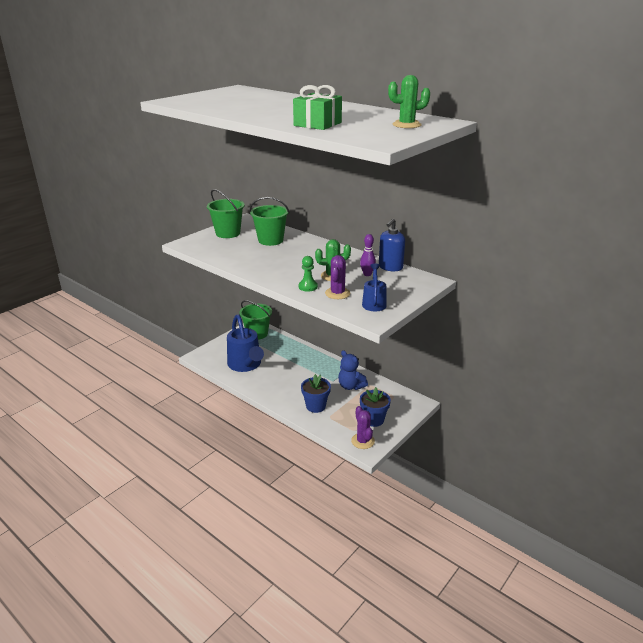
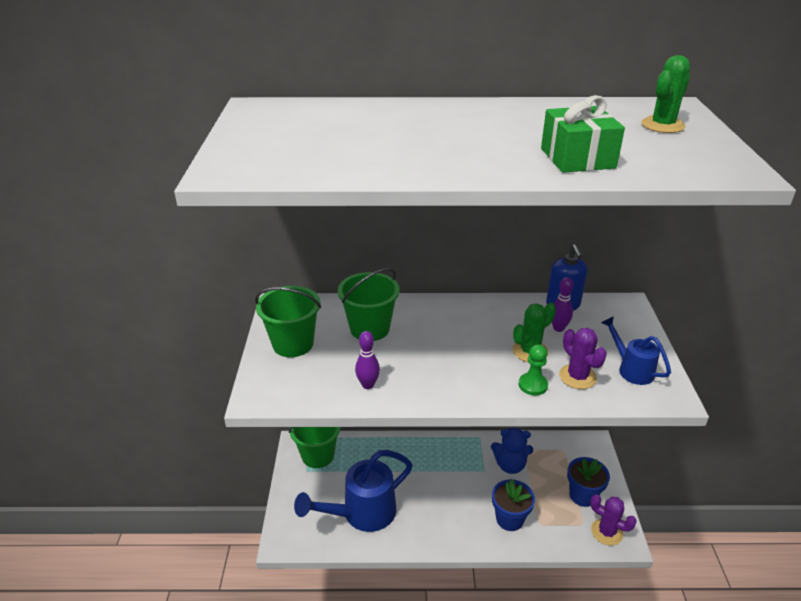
camera: 40 degrees left, 5 degrees up
(233, 257) = (368, 385): none -> purple bowling pin
(246, 365) = (362, 513): blue watering can -> blue watering can turned 120 degrees clockwise

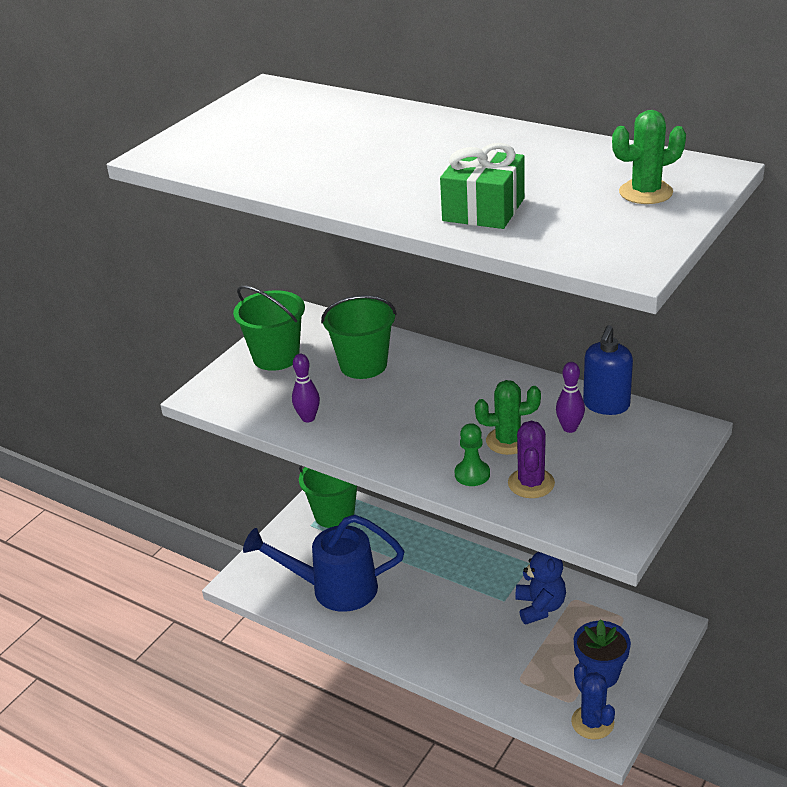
camera: 35 degrees right, 0 degrees up
(509, 519) = (488, 660): blue flower pot -> none
(510, 465) = (540, 607): blue teddy bear -> blue teddy bear turned 135 degrees counterclockwise
(606, 532) = (592, 722): purple cactus -> blue cactus
(631, 369) = (603, 497): blue watering can -> none

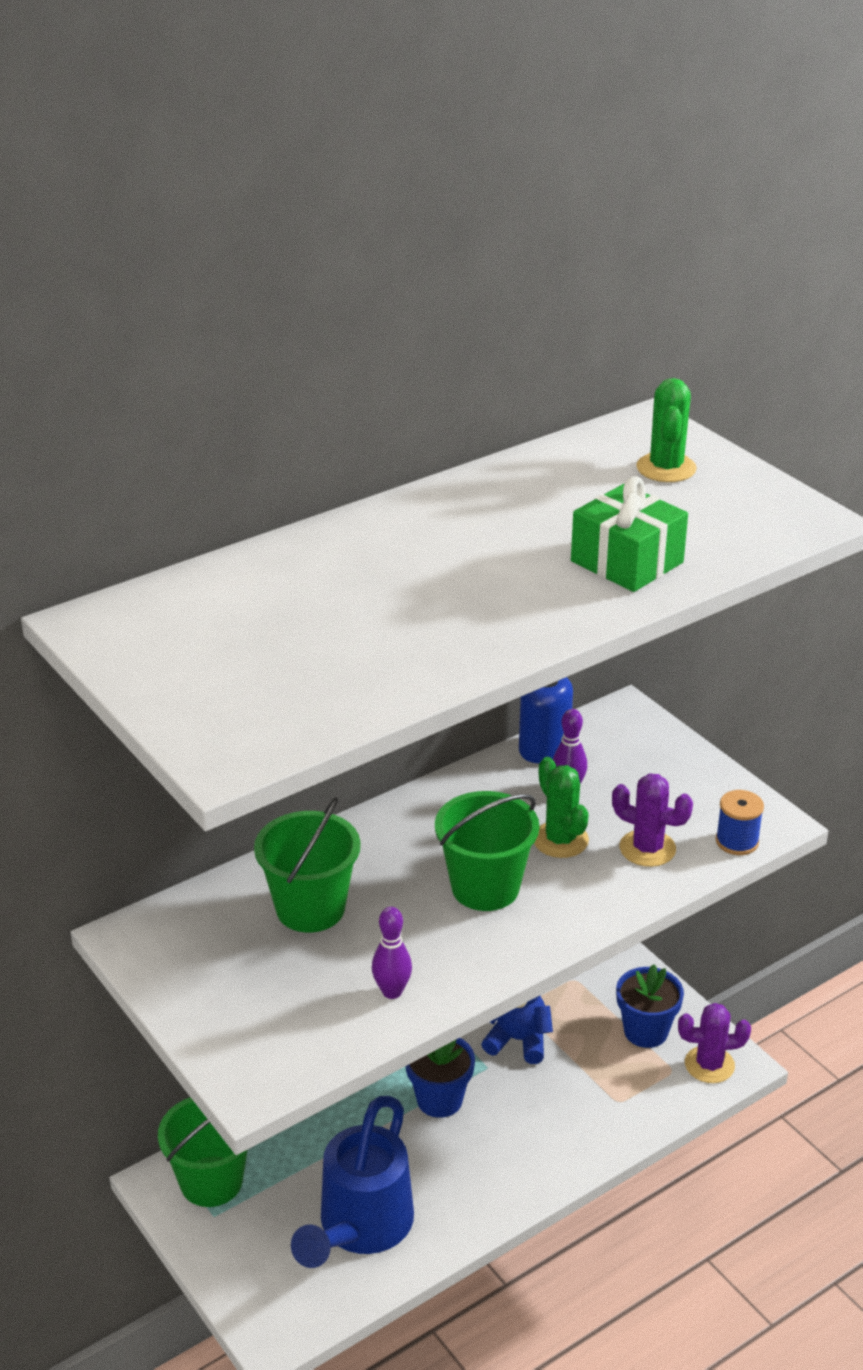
camera: 70 degrees left, 0 degrees up
(276, 357) = (219, 986): green bucket -> green bucket (485, 887)
(459, 587) = (439, 1099): none -> blue flower pot
(472, 474) = (603, 886): green pawn -> none
(508, 441) = (560, 840): green cactus -> green cactus turned 45 degrees counterclockwise
(576, 526) = (737, 841): none -> blue spool
(592, 722) = (709, 1065): blue cactus -> purple cactus

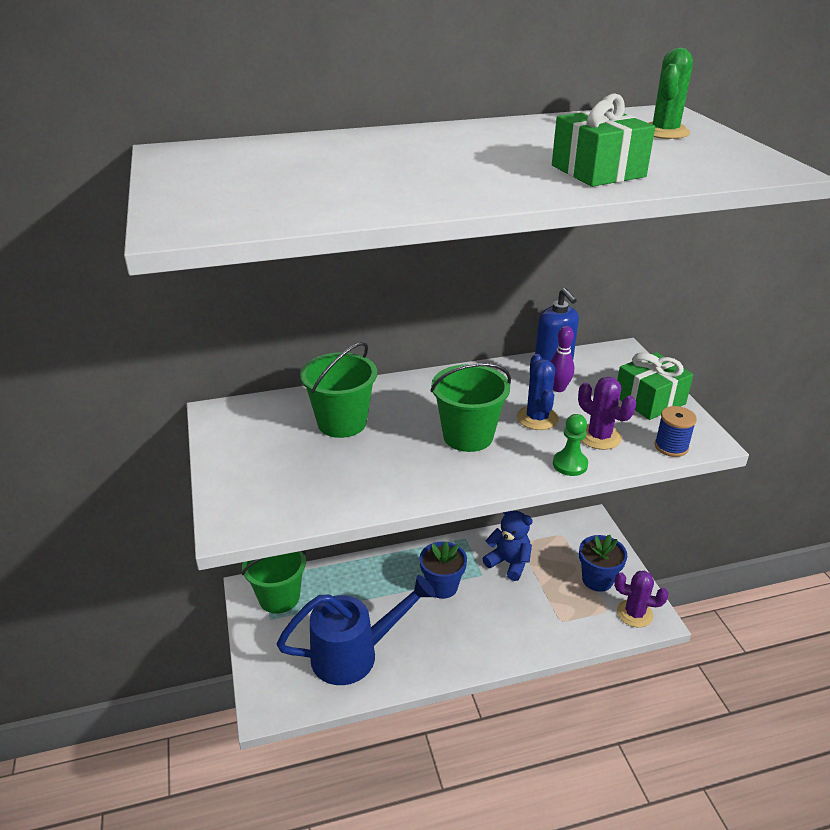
camera: 20 degrees right, 0 degrees up
(360, 1228) = (354, 654): blue watering can -> blue watering can turned 150 degrees counterclockwise
(392, 991) = (365, 487): purple bowling pin -> none
(560, 840) = (537, 418): green cactus -> blue cactus
(628, 896) = (570, 464): none -> green pawn
(688, 780) = (649, 400): none -> green gift

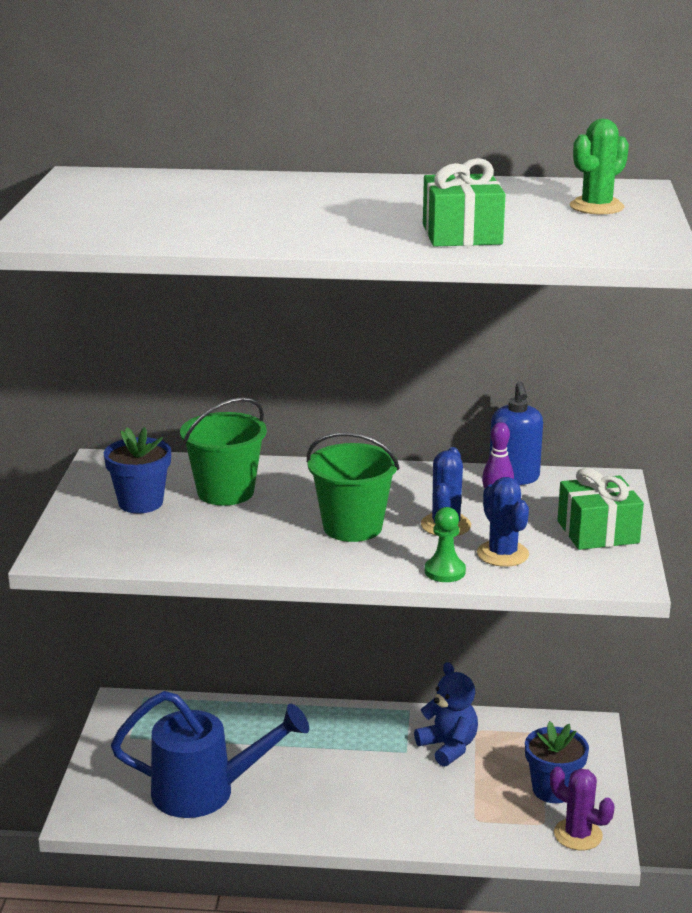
camera: 20 degrees right, 10 degrees down
(279, 597) = (151, 719): green bucket -> none
(442, 586) = (349, 752): blue flower pot -> blue flower pot (140, 503)
(599, 437) = (502, 554): purple cactus -> blue cactus
(671, 446) = (580, 578): blue spool -> none

